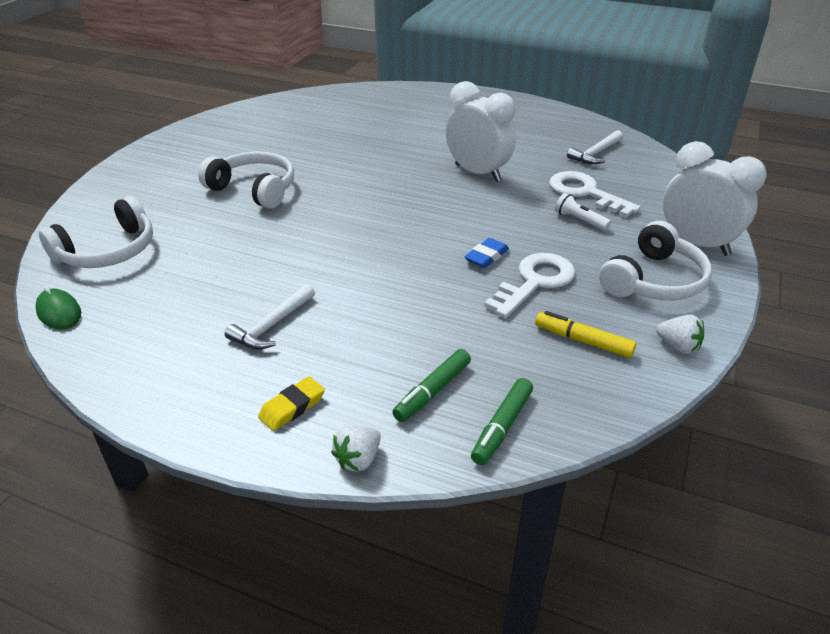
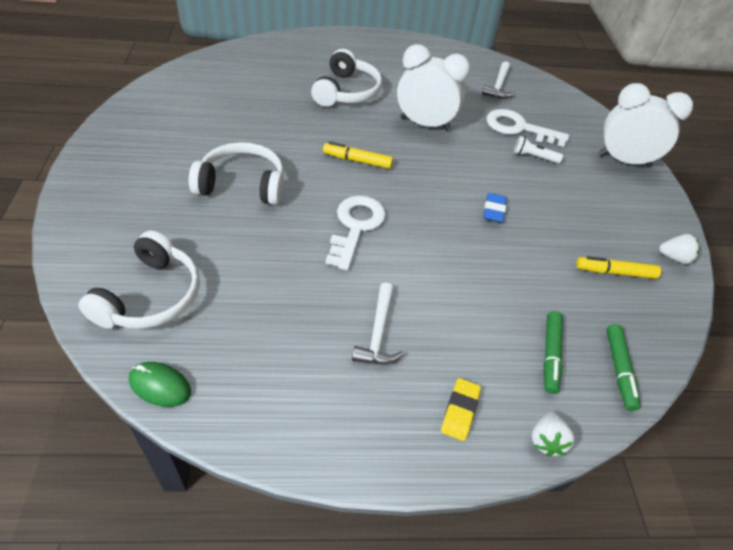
camera: 30 degrees left, 10 degrees up
(378, 190) = (357, 160): none -> yellow marker
(535, 282) = (545, 226): white key -> white key (356, 227)
(654, 280) = (620, 202): white headphones -> white headphones (346, 92)

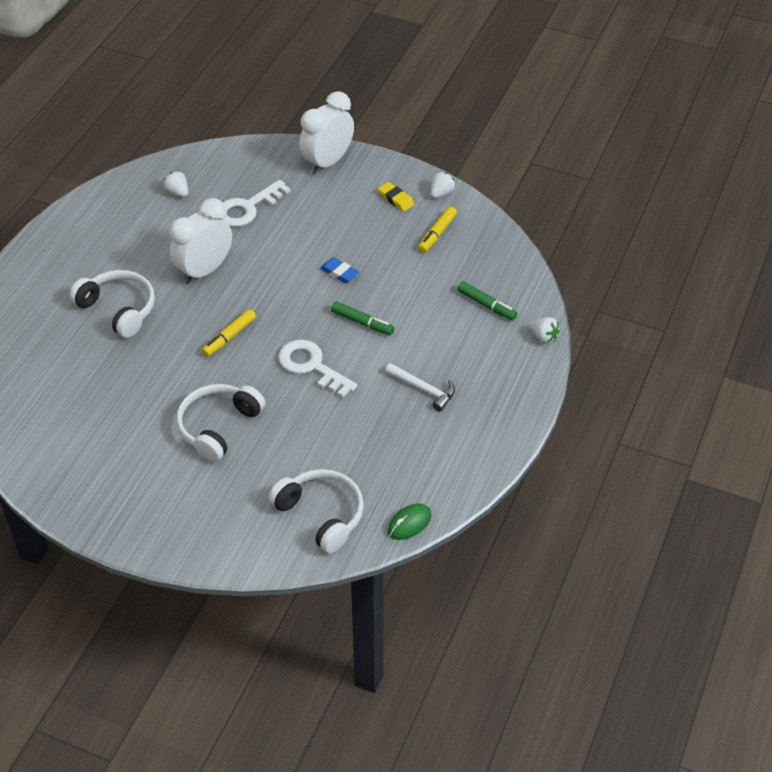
camera: 60 degrees left, 0 degrees up
(460, 411) = (504, 370): yellow eraser -> yellow eraser (396, 199)
(498, 86) = (178, 193): white hammer -> white strawberry
(533, 157) = (290, 217): white flashlight -> none
(619, 370) = (514, 276): green marker -> green marker (362, 323)

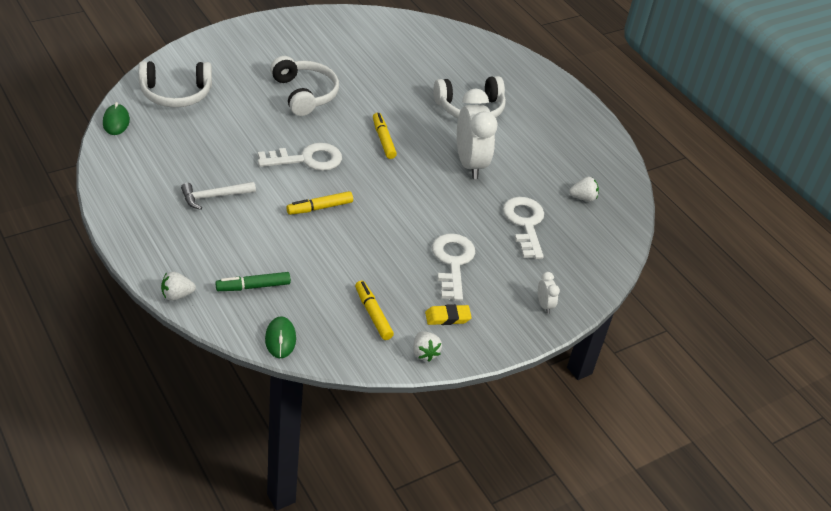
camera: 120 degrees right, 5 degrees down
(327, 162) = (544, 305): white clock -> white clock, size x0.42
(337, 223) = (453, 262): none -> white key
(339, 273) = (389, 228): blue eraser -> none
(362, 323) = (319, 208): green marker -> yellow marker
(514, 262) = (280, 339): none -> green mouse

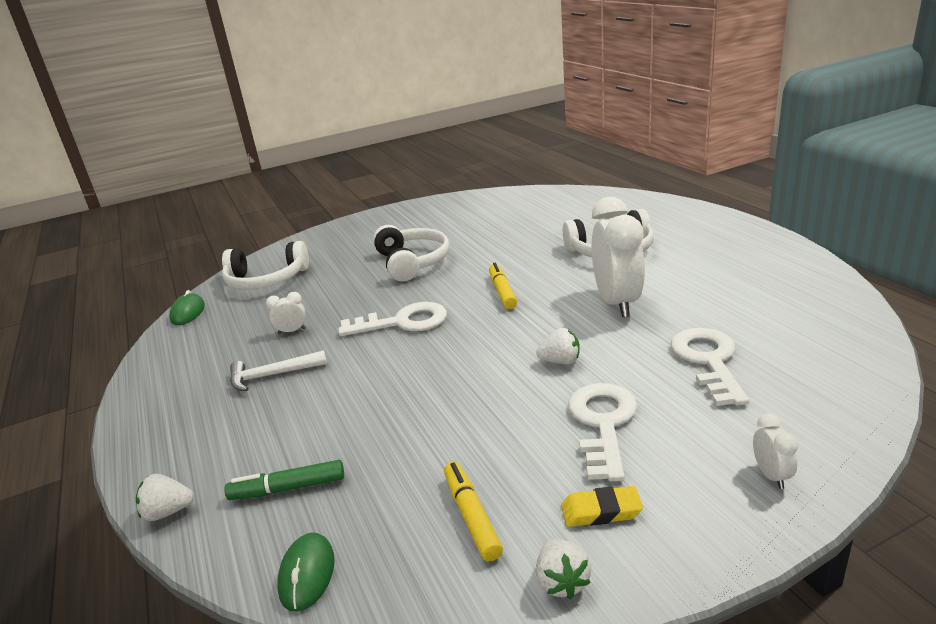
camera: 15 degrees right, 15 degrees down
(217, 155) = (292, 331): none -> white clock
(319, 208) = (409, 373): yellow marker -> none
(583, 198) = (787, 321): white strawberry -> white strawberry (560, 361)

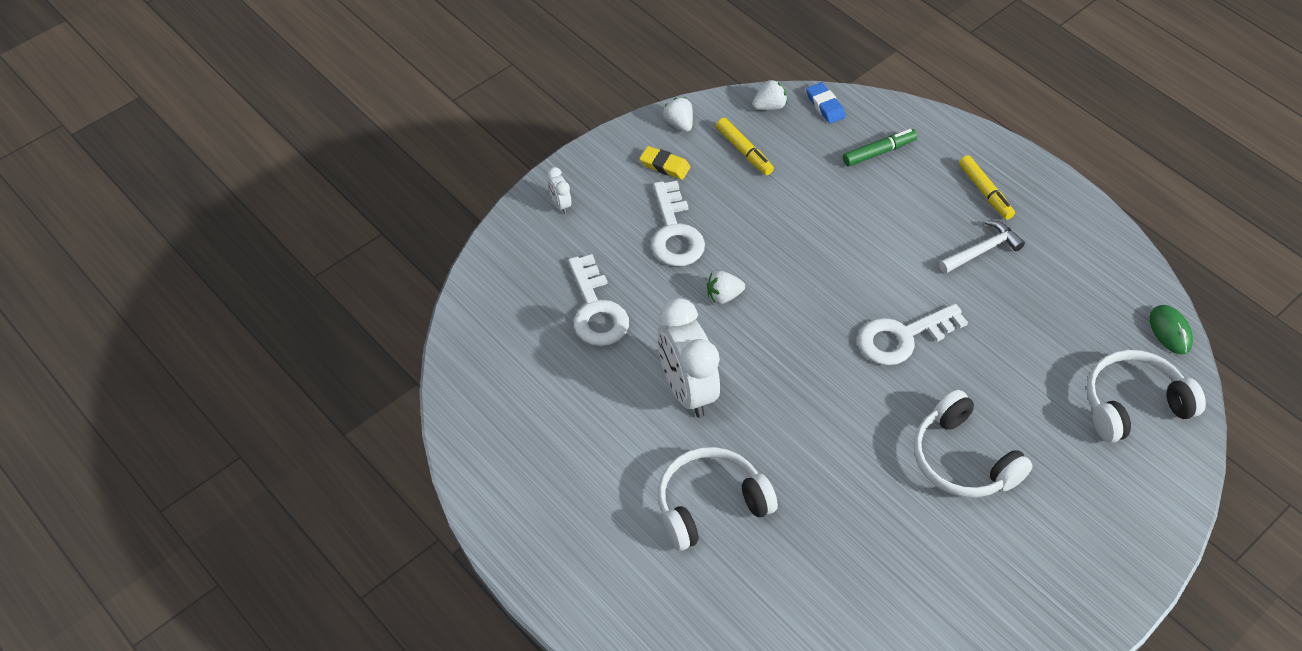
camera: 160 degrees right, 25 degrees up
(168, 512) = (948, 126): white strawberry -> white strawberry (769, 106)
(292, 331) = (1015, 312): white clock -> none
(307, 574) = (825, 106): green mouse -> blue eraser
(502, 291) = (817, 401): yellow marker -> yellow marker (985, 192)
(601, 511) = (665, 165): yellow eraser -> yellow eraser turned 45 degrees clockwise

